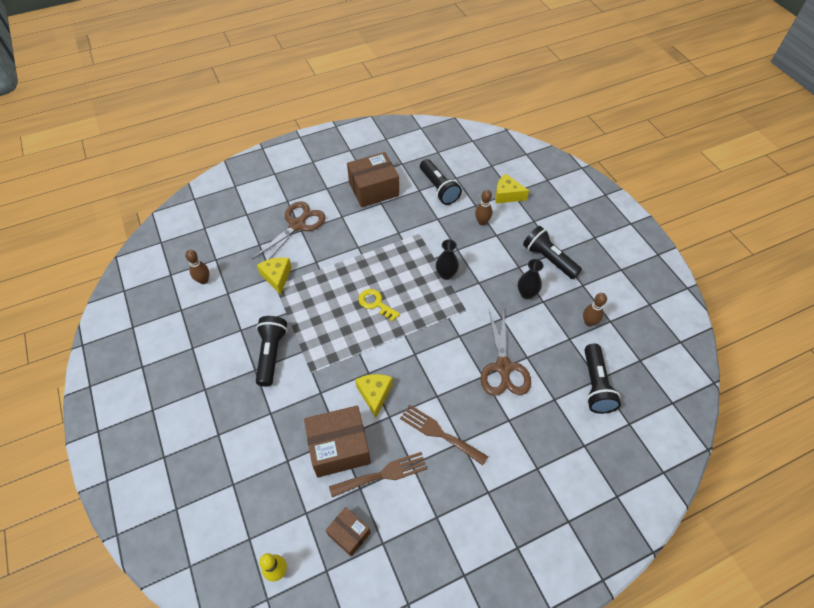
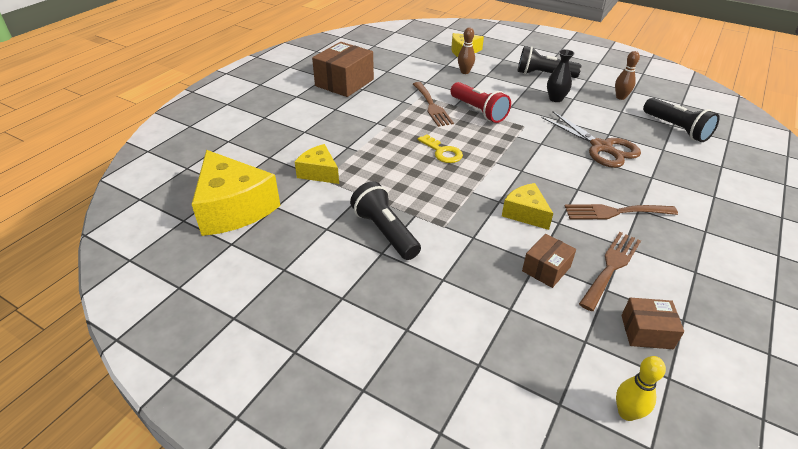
camera: 35 degrees left, 15 degrees down
(203, 280) = (234, 208): brown bowling pin -> yellow cheese
(297, 225) = (295, 129): brown scissors -> none
(339, 447) = (546, 269): brown box -> brown box, size x0.55
(375, 303) = (442, 152): yellow key -> yellow key turned 135 degrees counterclockwise
(415, 250) = (432, 106): none -> brown fork
(438, 188) = (403, 65): black flashlight -> none
(446, 274) = (478, 111): black vase -> red flashlight

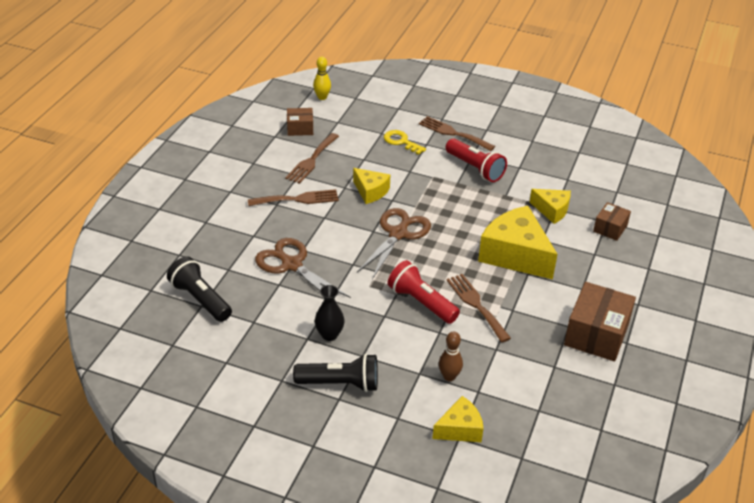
camera: 170 degrees right, 0 degrees up
(234, 208) = (598, 175): yellow cheese -> yellow cheese (515, 255)
(385, 232) = (475, 168): black flashlight -> red flashlight
(397, 295) = (453, 133): none -> brown fork
(442, 152) = (449, 243): yellow key -> yellow key (401, 141)
(494, 164) = (398, 234): none -> brown scissors
(546, 269) = (357, 155): brown box -> brown box (610, 228)
(620, 97) = (246, 347): brown bowling pin -> none

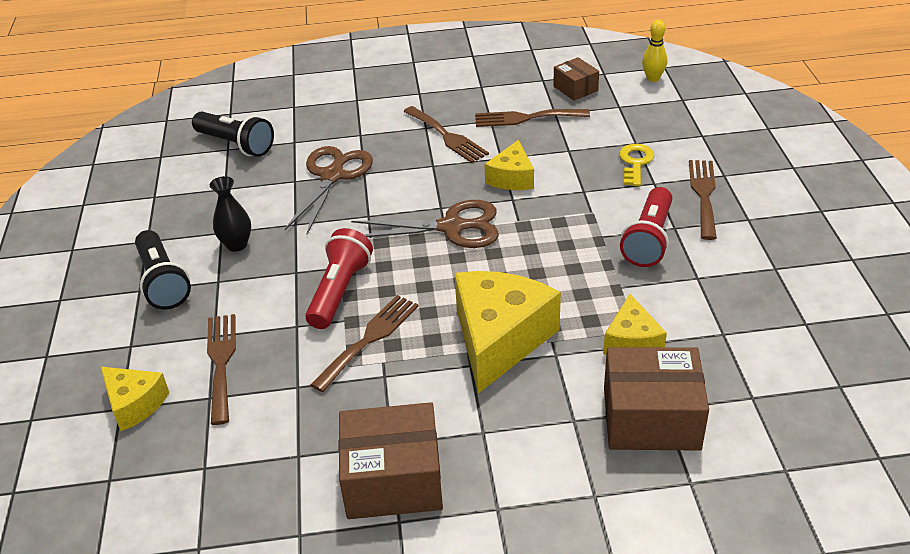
camera: 65 degrees right, 0 degrees up
(200, 299) = (236, 145): black flashlight -> black flashlight turned 105 degrees clockwise
(449, 377) = (221, 362): brown bowling pin -> brown fork
(610, 228) = (651, 418): brown box -> brown box, size x1.81

